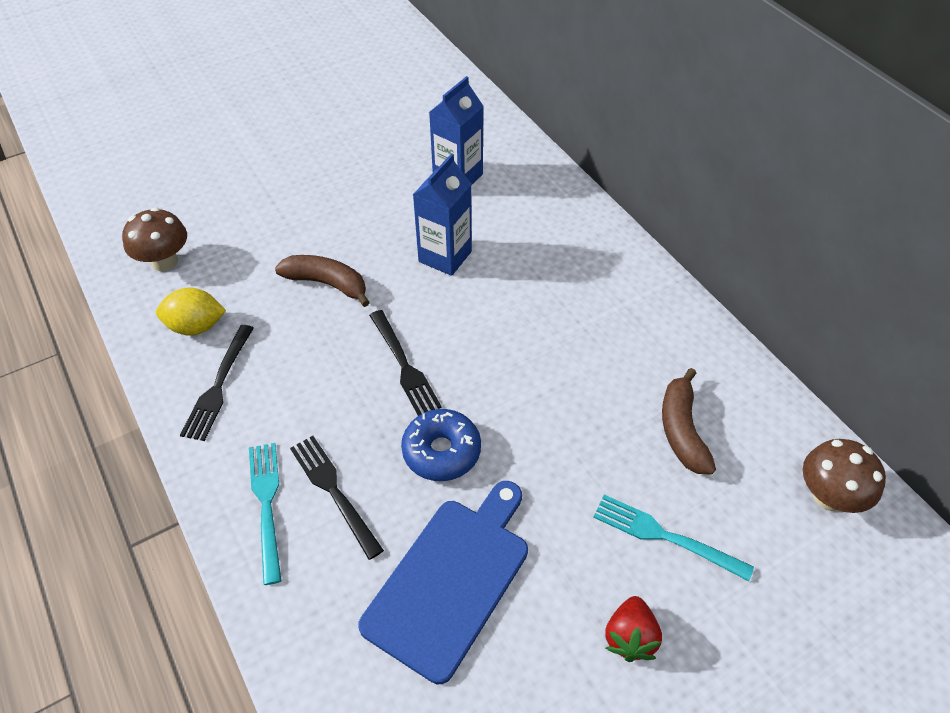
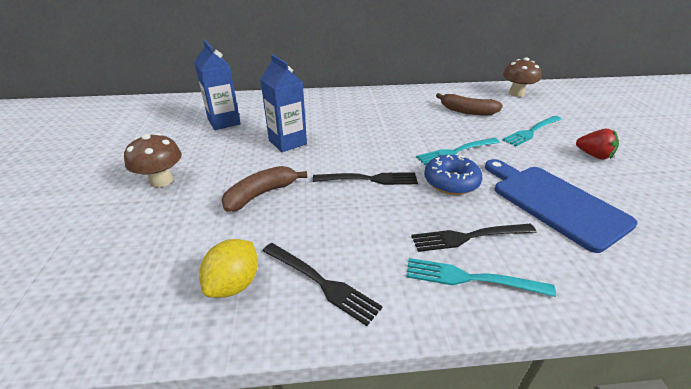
camera: 65 degrees left, 15 degrees down
(165, 262) = (118, 291): brown mushroom -> brown mushroom (161, 181)
(527, 441) = (456, 152): none -> turquoise fork

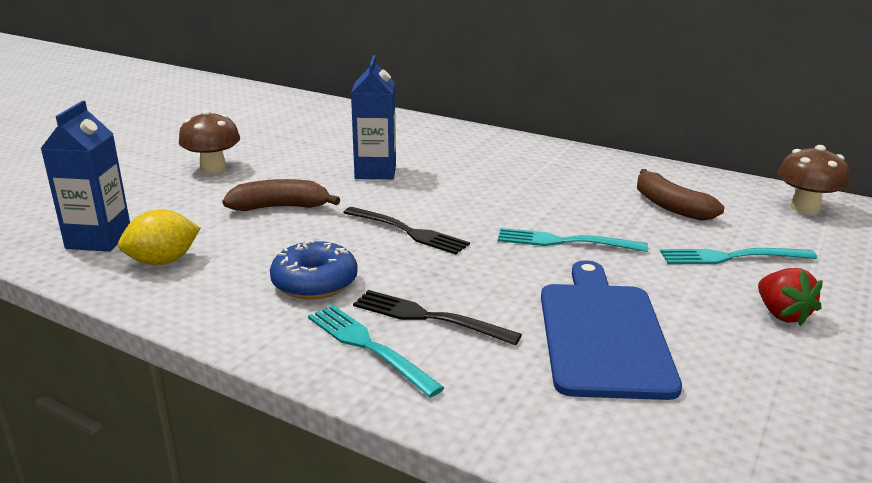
camera: 35 degrees right, 10 degrees down
(224, 122) = (339, 135): blue carton -> blue carton (99, 239)
(321, 282) = (229, 289): black fork -> none
(451, 182) = (500, 266): blue donut -> blue donut (314, 282)

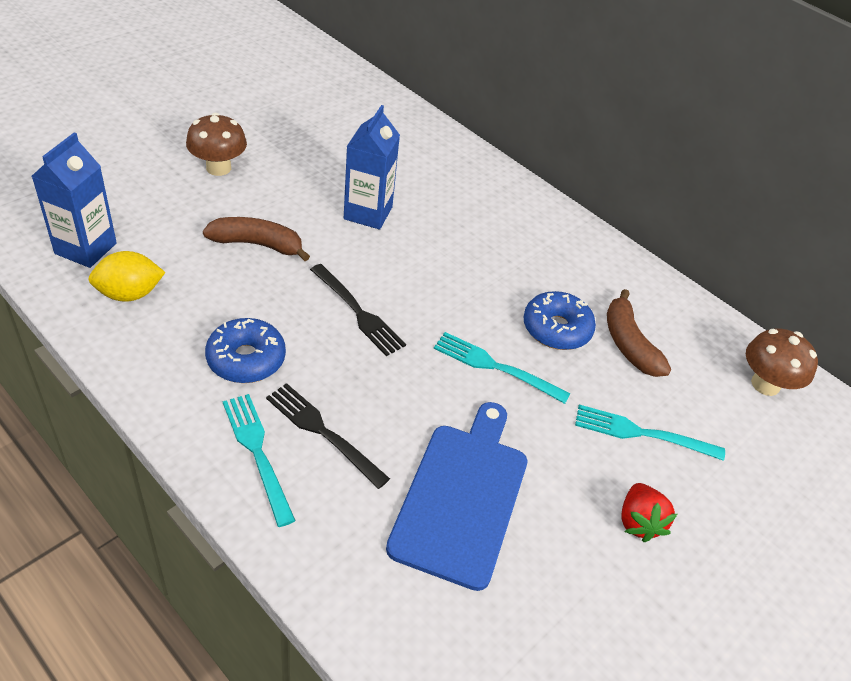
camera: 10 degrees right, 20 degrees up
(600, 209) = (556, 329): none -> blue donut

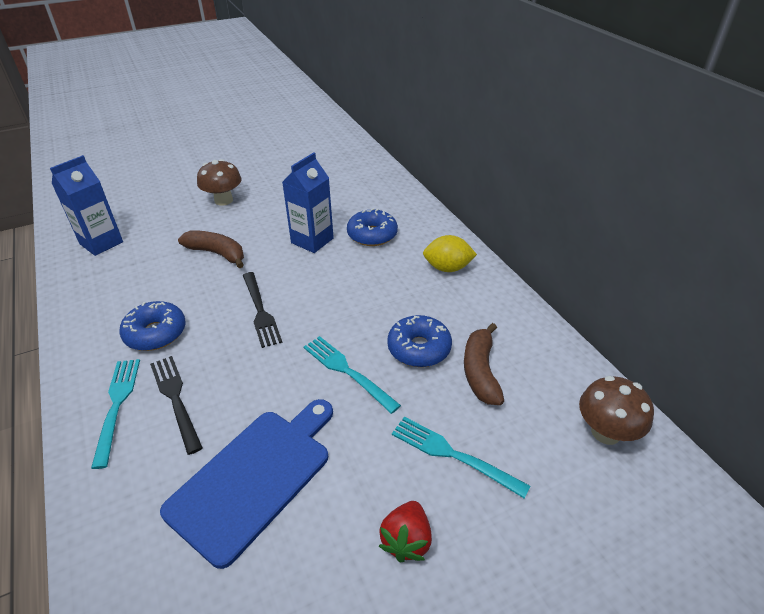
camera: 25 degrees right, 5 degrees down
(130, 294) = (108, 276): yellow lemon -> yellow lemon (447, 268)
(435, 197) = (372, 235): none -> blue donut

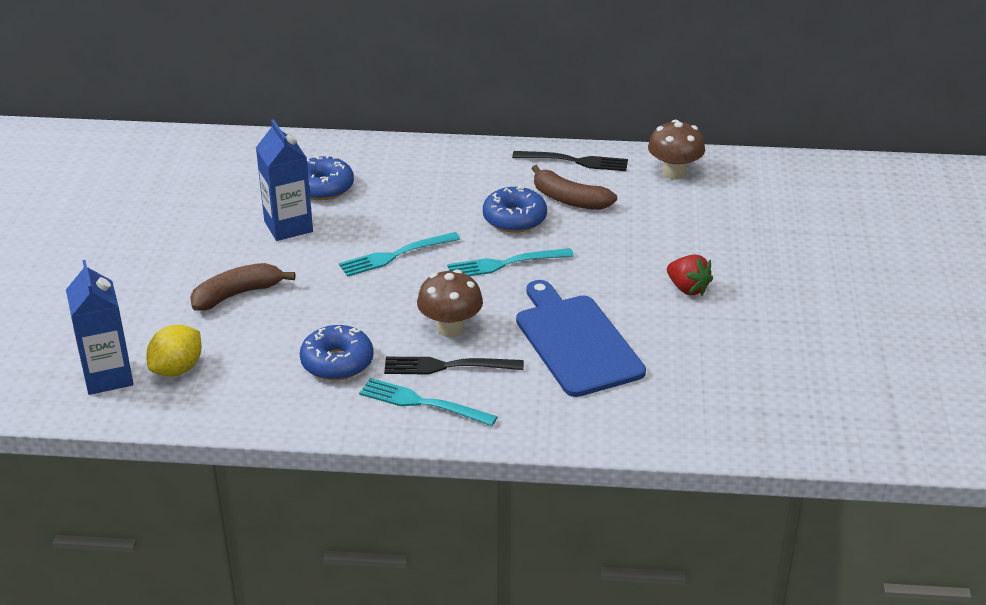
camera: 60 degrees left, 5 degrees down
(223, 200) = (124, 265): brown mushroom -> brown mushroom (450, 328)
(260, 311) = (372, 289): black fork -> black fork (574, 161)
(447, 268) = (426, 165): yellow lemon -> yellow lemon (177, 369)
(453, 455) = (636, 243): turquoise fork -> turquoise fork (396, 255)

